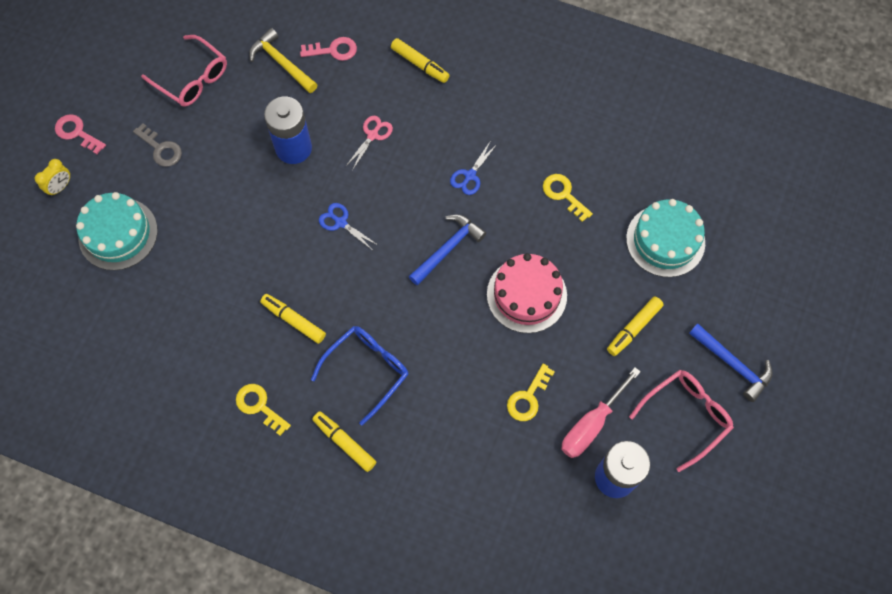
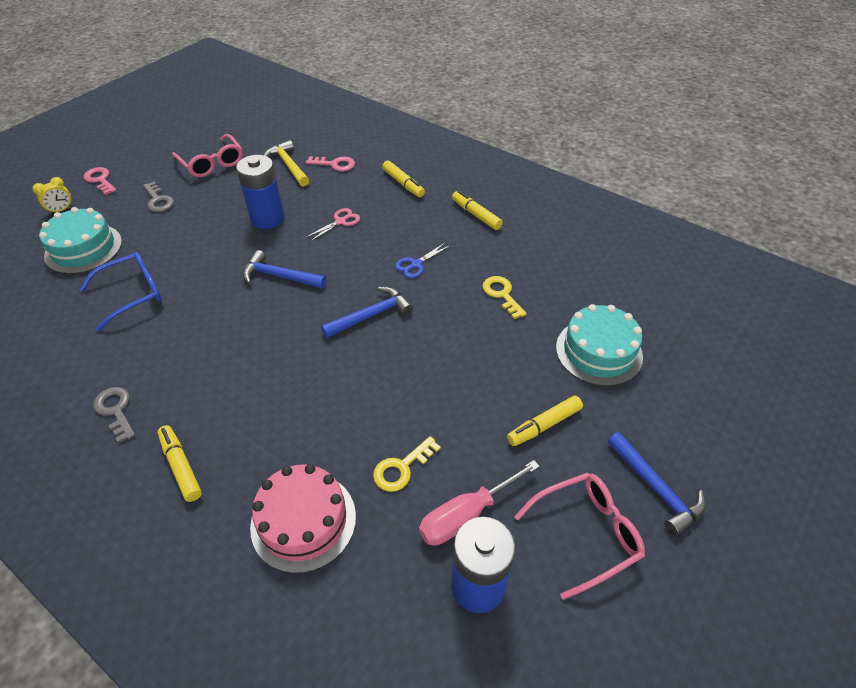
camera: 15 degrees right, 20 degrees down
(259, 406) = (116, 410): yellow key -> grey key
(294, 320) = (194, 343): yellow marker -> yellow marker (476, 215)
(340, 222) = (280, 276): blue scissors -> blue hammer
(367, 370) = (241, 402): blue glasses -> blue glasses (133, 294)
(526, 295) = (435, 369): pink cake -> pink cake (303, 521)

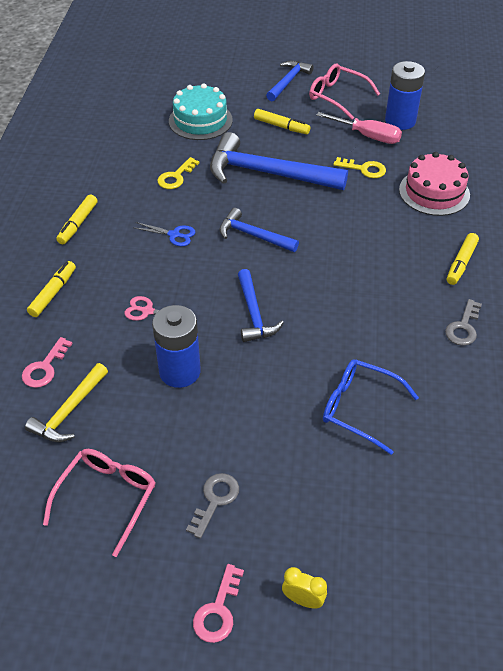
camera: 120 degrees left, 0 degrees up
(83, 248) = (341, 508): turquoise cake -> none
(335, 164) = (45, 367): pink key -> pink key turned 135 degrees counterclockwise
(458, 369) = (268, 173): none -> blue hammer

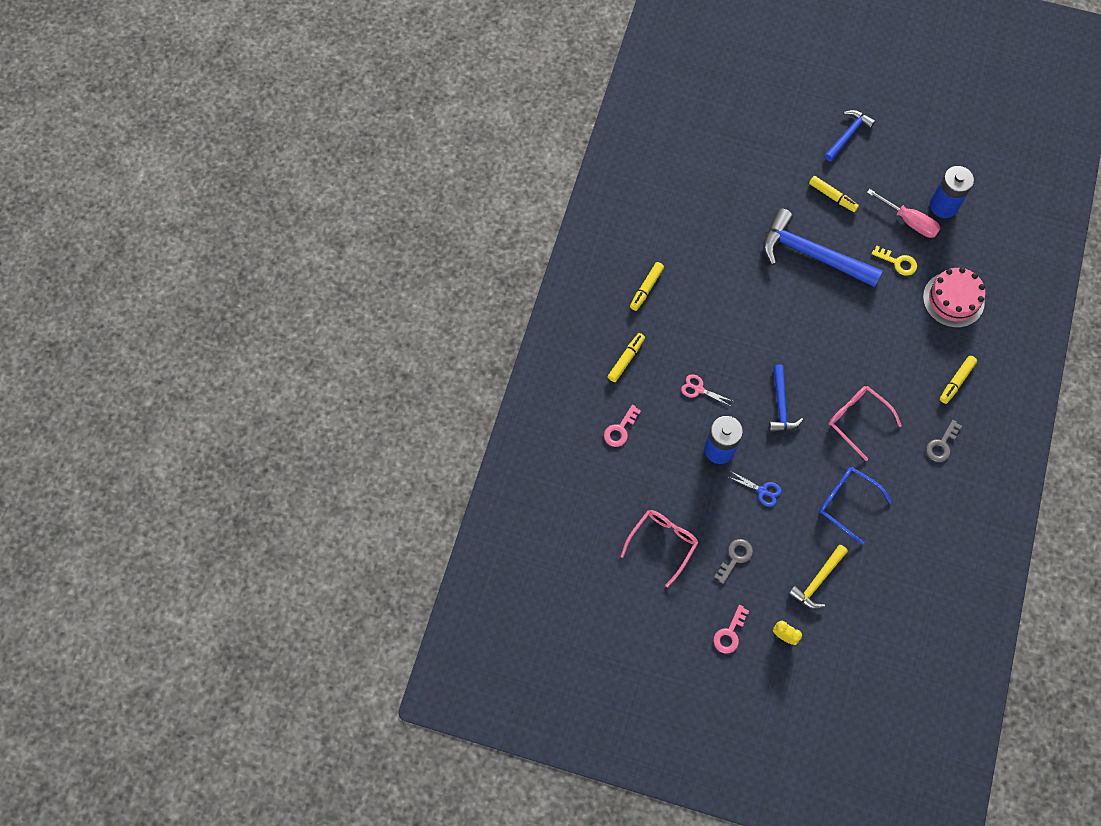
camera: 10 degrees right, 20 degrees up
(69, 411) = (638, 470): yellow hammer -> yellow hammer (818, 580)
(174, 235) = (725, 313): blue scissors -> blue scissors (762, 491)
(176, 177) = (731, 246): yellow key -> none
(200, 120) = (759, 177): turquoise cake -> none
(253, 235) = (791, 325): blue hammer -> none
(337, 96) = (891, 163): pink glasses -> pink glasses (857, 420)

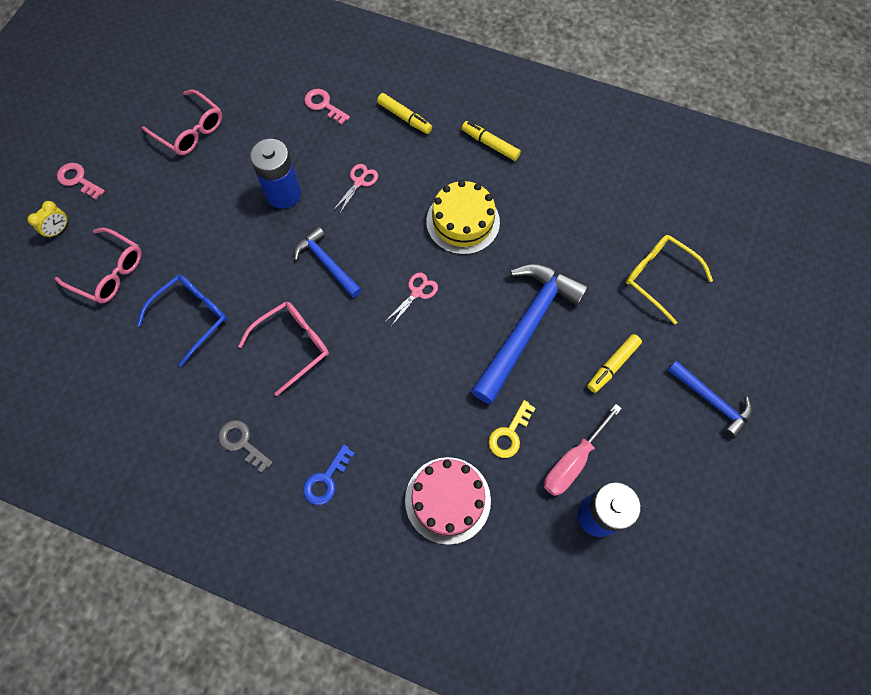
camera: 95 degrees right, 0 degrees up
(726, 305) = (463, 222): none -> yellow cake
(735, 558) = (157, 194): grey key -> none
(754, 165) = (658, 277): none -> yellow glasses
(762, 491) = (226, 230): blue scissors -> none
(781, 405) = (327, 263): blue hammer -> blue hammer turned 45 degrees clockwise
(796, 334) = (417, 292): none -> pink scissors
(818, 580) = (109, 272): yellow hammer -> pink glasses
(956, 381) = (326, 479): yellow marker -> blue key

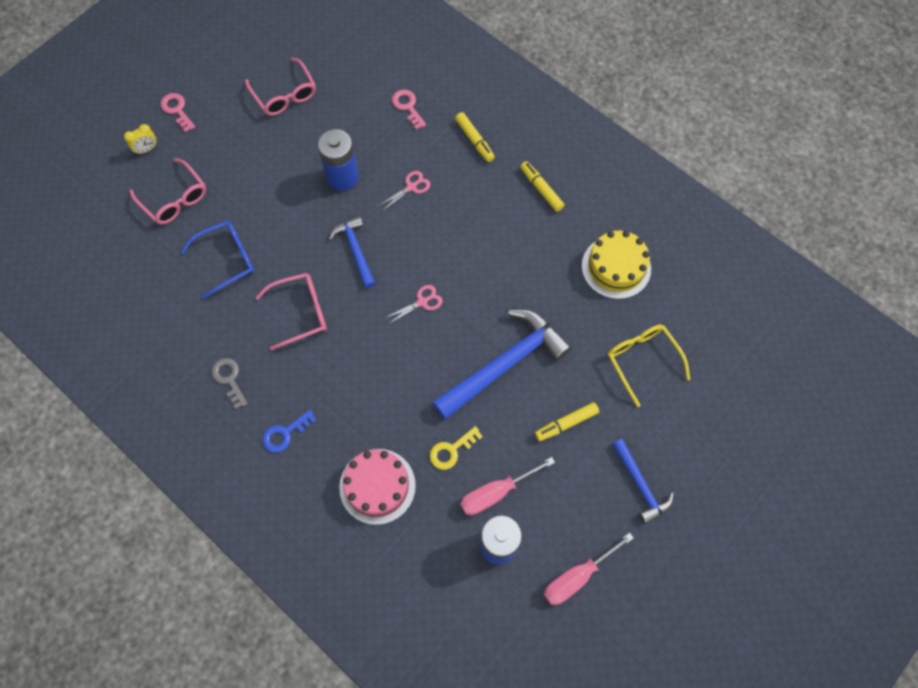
camera: 20 degrees right, 0 degrees up
(463, 222) = (487, 252): yellow cake -> yellow cake (616, 267)
(691, 517) = (577, 576): none -> pink screwdriver

